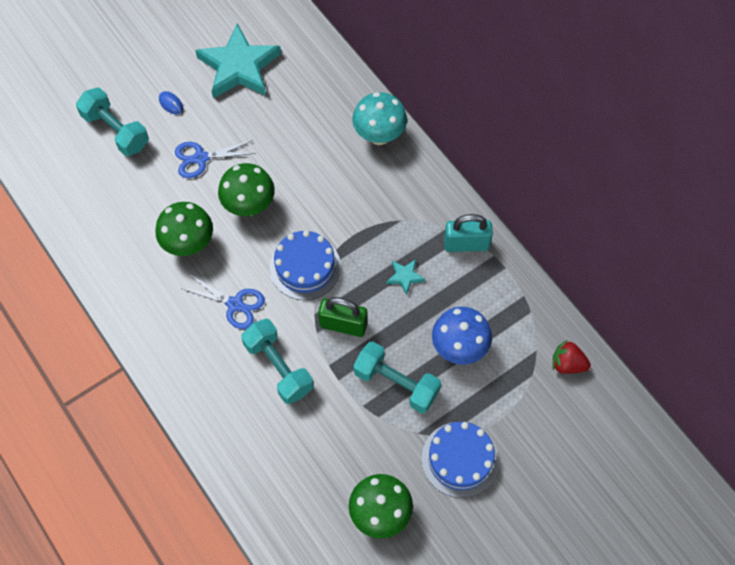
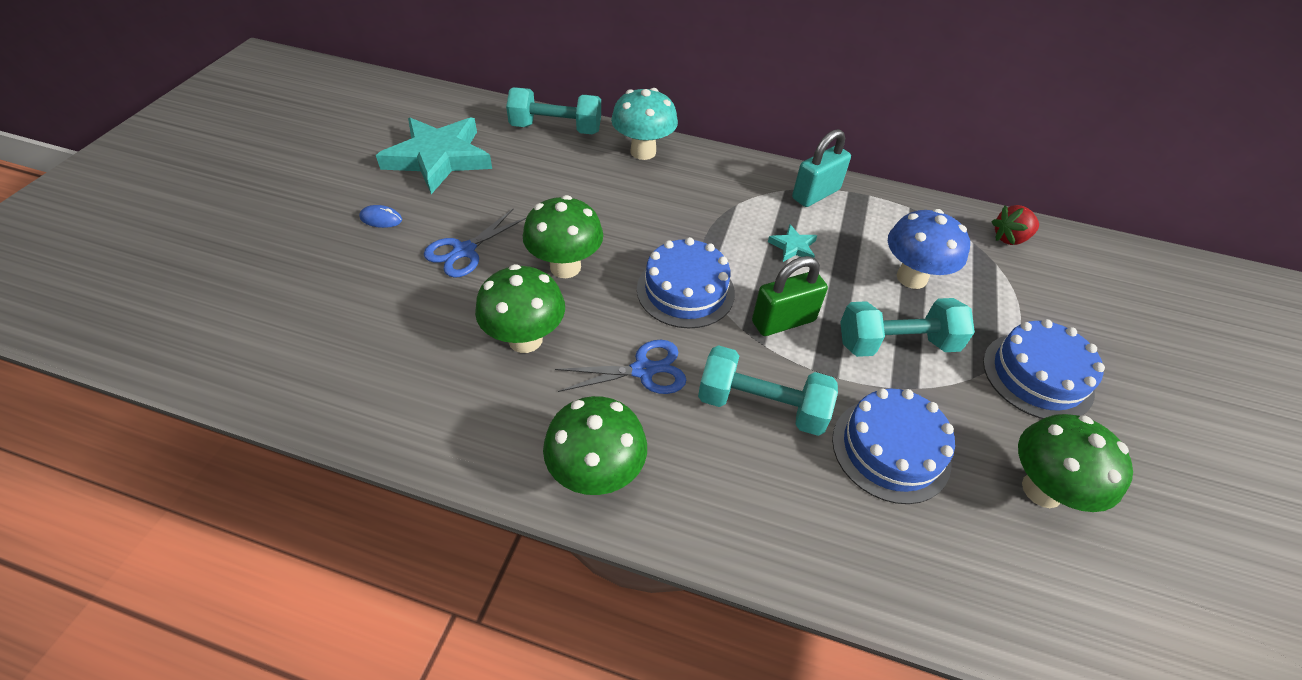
camera: 40 degrees left, 15 degrees down
(116, 131) = (325, 273): turquoise dumbbell -> turquoise dumbbell (556, 129)
(163, 347) = (596, 474): none -> green mushroom
(323, 437) = (891, 449): none -> blue cake

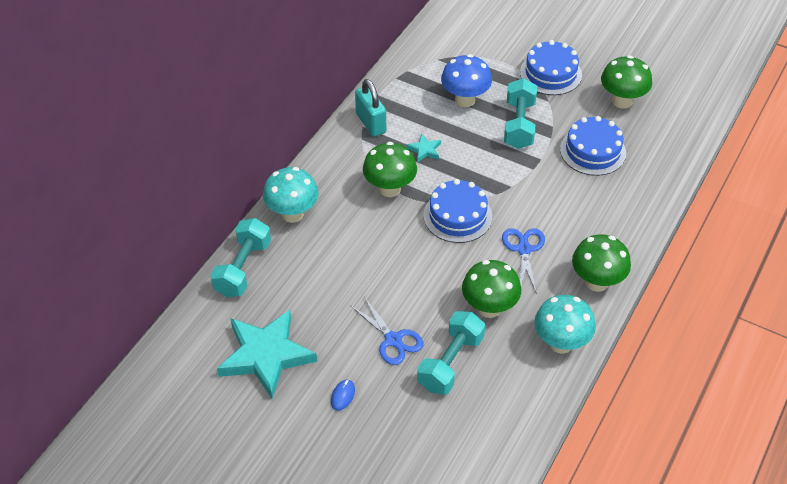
camera: 75 degrees left, 0 degrees up
(466, 432) = (561, 343): none -> turquoise mushroom
(565, 267) = (422, 279): green mushroom -> green mushroom (390, 189)
(761, 406) = (558, 198): turquoise dumbbell -> turquoise dumbbell (450, 363)
(783, 321) = (493, 172): green padlock -> none
(1009, 238) = (437, 41): red strawberry -> none

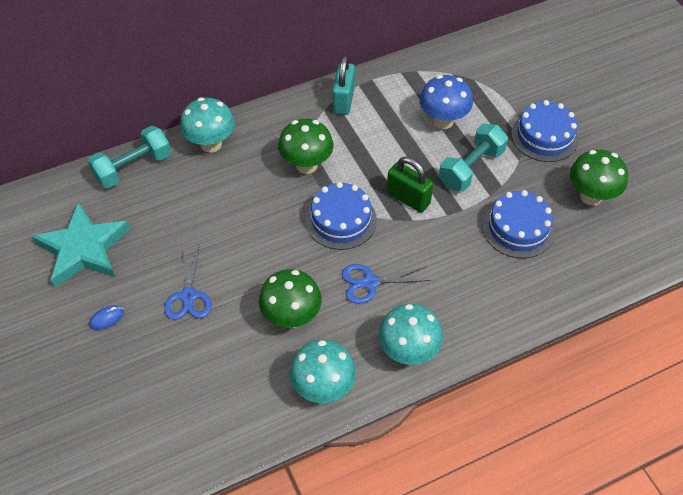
camera: 35 degrees right, 5 degrees up
(425, 150) = (367, 147): turquoise star -> none
(450, 363) = (215, 345): turquoise dumbbell -> none
(493, 172) = (408, 198): none -> green padlock
(523, 249) = (370, 283): blue scissors -> blue scissors turned 135 degrees counterclockwise
(597, 282) = (408, 352): green mushroom -> turquoise mushroom

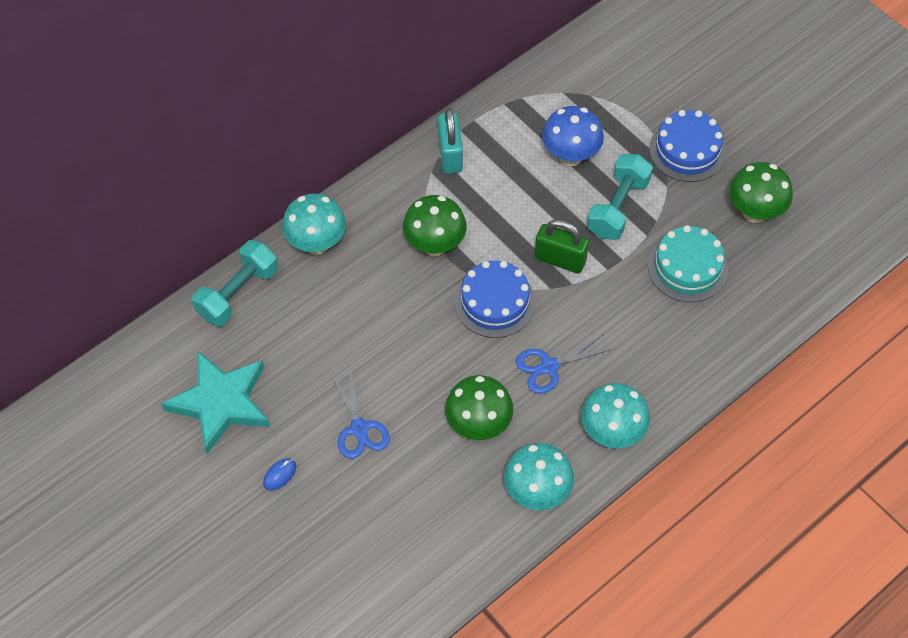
camera: 15 degrees left, 5 degrees up
(518, 228) = (687, 267): blue cake -> turquoise cake

